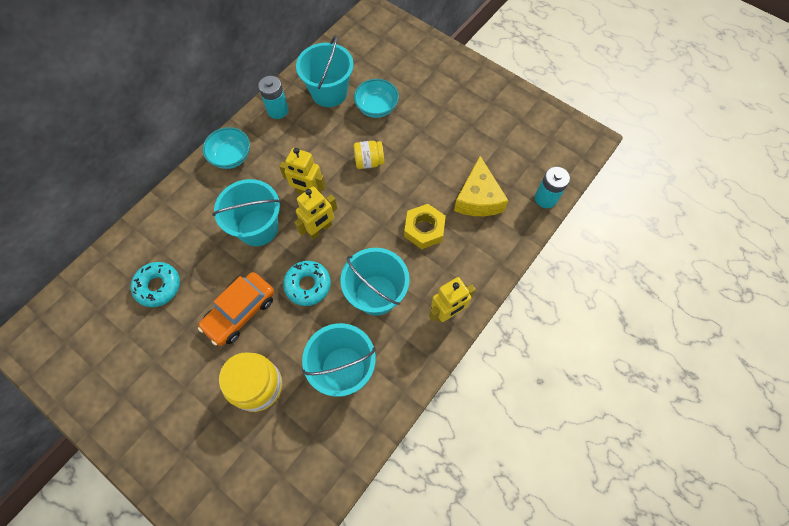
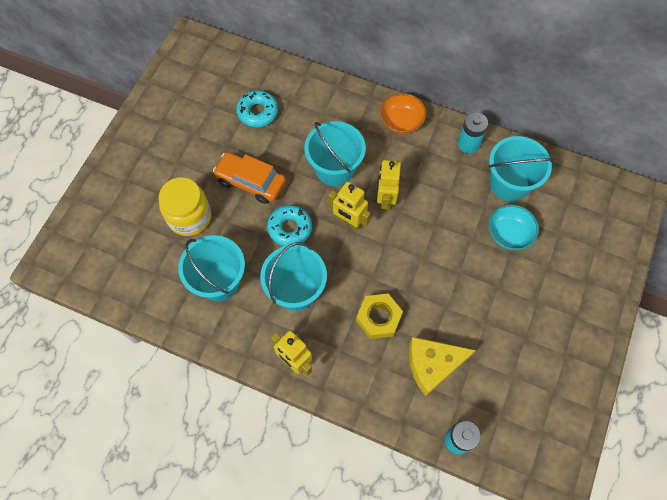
camera: 75 degrees right, 0 degrees up
(231, 157) = (401, 122): turquoise bowl -> orange bowl
(369, 162) = (439, 245): yellow jar -> none

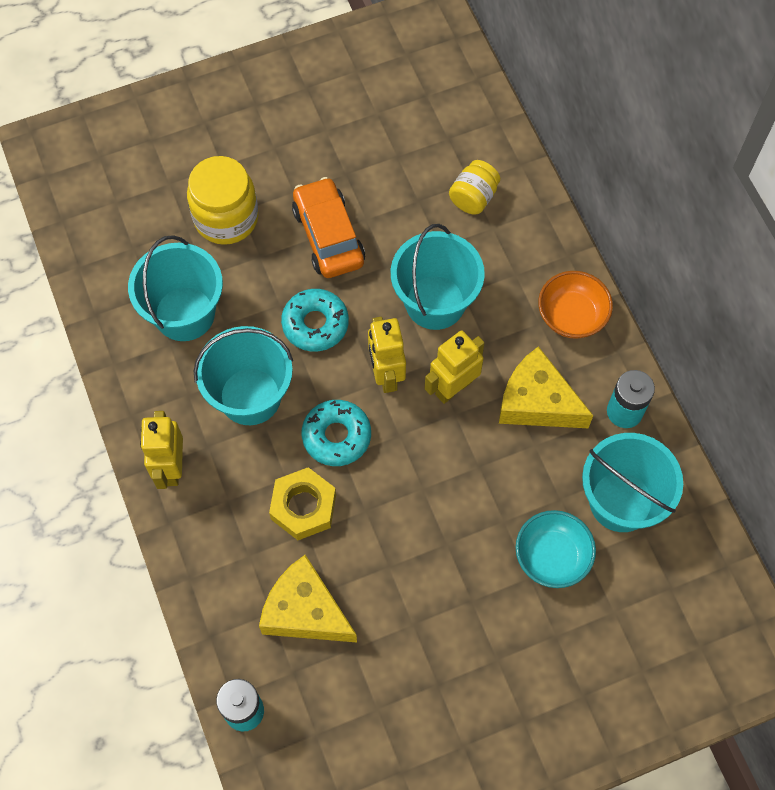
camera: 45 degrees right, 0 degrees up
(258, 112) = (419, 163): turquoise donut -> turquoise donut (336, 436)
(300, 107) = (473, 197): none -> yellow jar
(428, 173) = (537, 401): none -> yellow cheese

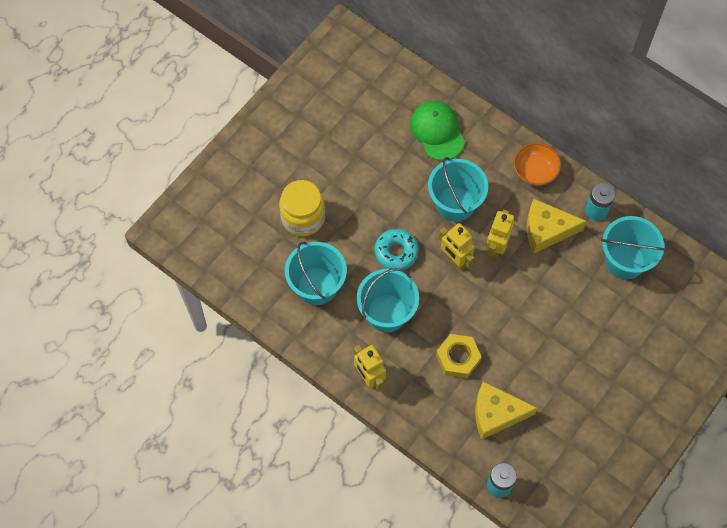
camera: 30 degrees left, 0 degrees up
(328, 236) = (369, 197): orange car -> none
(336, 436) = (450, 309): turquoise donut -> none
(473, 197) = (437, 131): yellow jar -> green cap
(552, 556) = (608, 310): turquoise bowl -> none

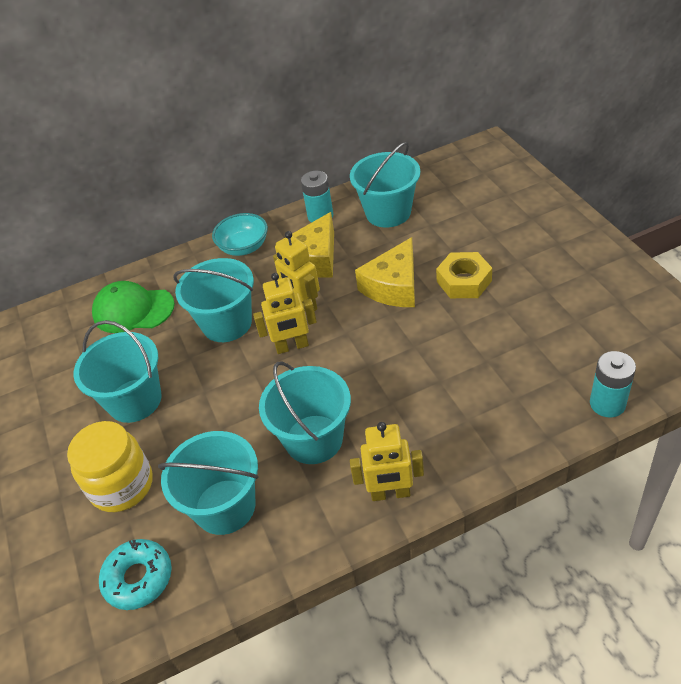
camera: 55 degrees left, 20 degrees down
(364, 184) = (135, 400): none -> turquoise bucket
(396, 252) = (242, 400): turquoise donut -> turquoise donut (138, 578)
(458, 358) = (416, 386): yellow nut -> yellow nut (464, 281)
(496, 413) = (508, 374): yellow cheese -> yellow cheese (393, 286)
(535, 171) = (244, 247): orange bowl -> turquoise bowl

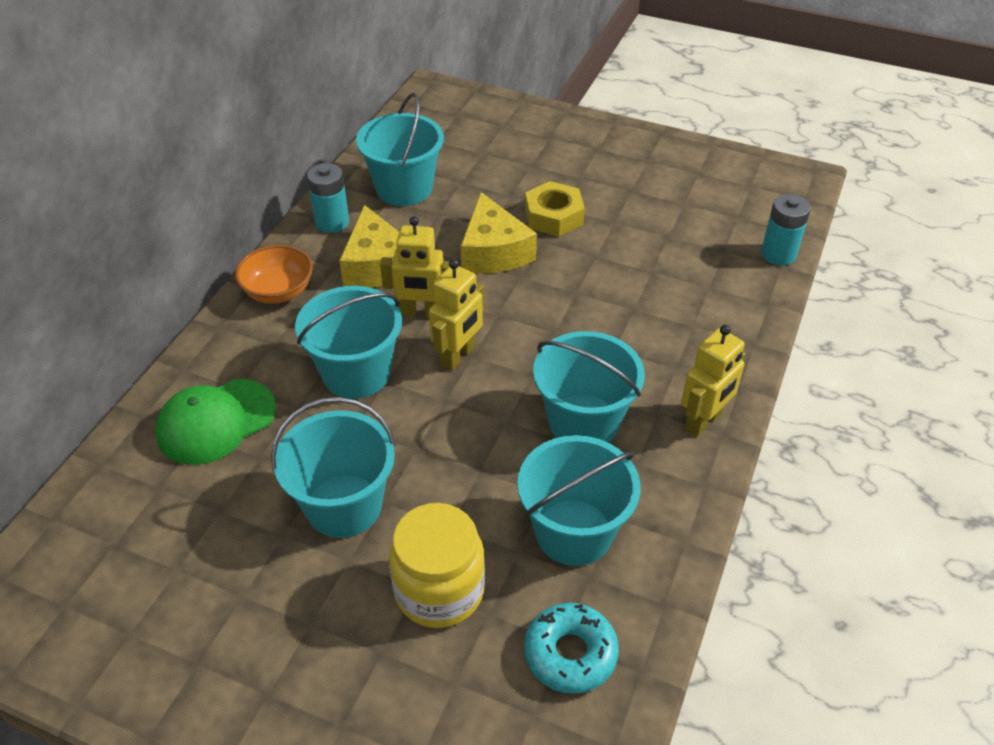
camera: 50 degrees left, 0 degrees up
(244, 247) = (278, 291): turquoise bowl -> orange bowl

